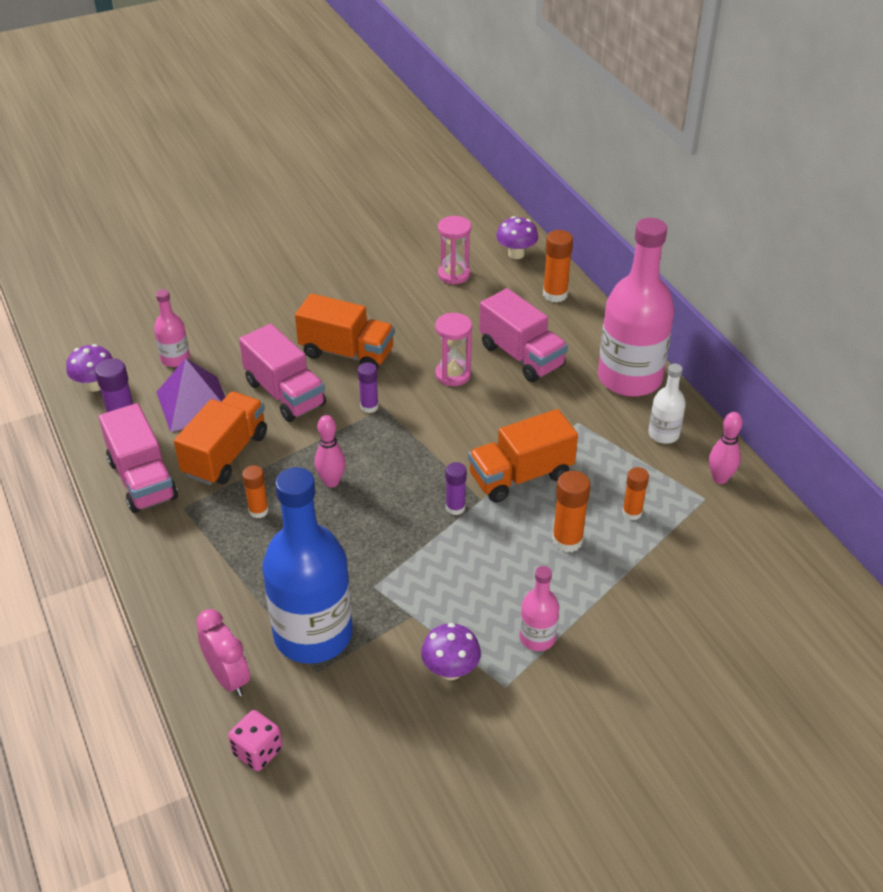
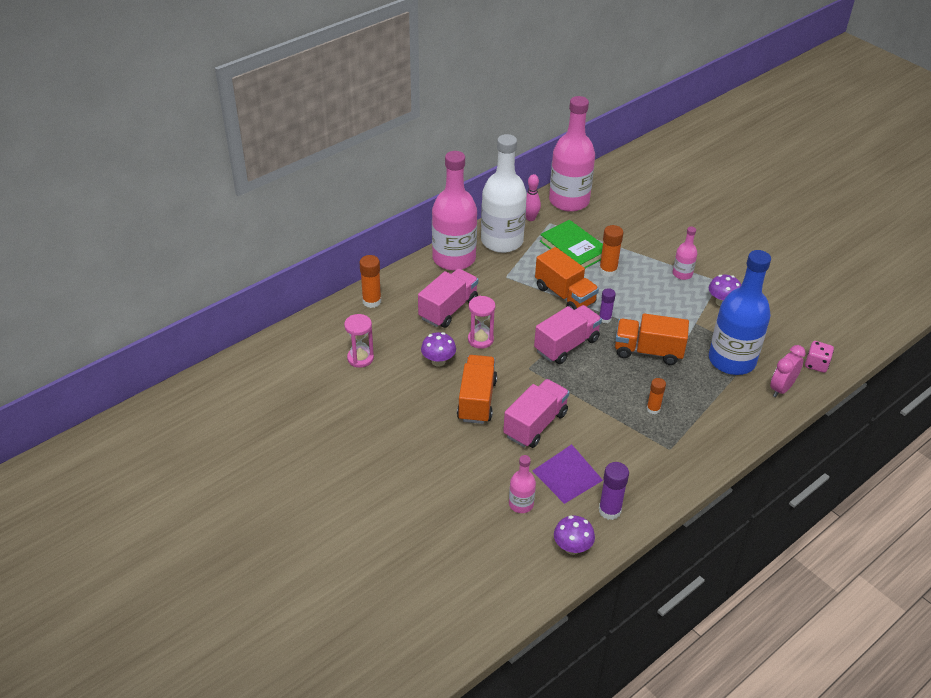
camera: 105 degrees left, 0 degrees up
(142, 479) = (656, 480): pink truck -> pink truck (566, 345)
(225, 454) = (611, 441): orange truck -> orange truck (648, 351)
(331, 482) = (610, 379): pink bowling pin -> none
(369, 406) = (530, 376): purple glue stick -> none
(516, 254) = (324, 328): purple mushroom -> purple mushroom (438, 361)
(632, 512) = (573, 248): orange glue stick -> green book
(663, 434) = (502, 241): white bottle -> white bottle, size x2.17
(766, 538) = (569, 201): none -> pink bottle

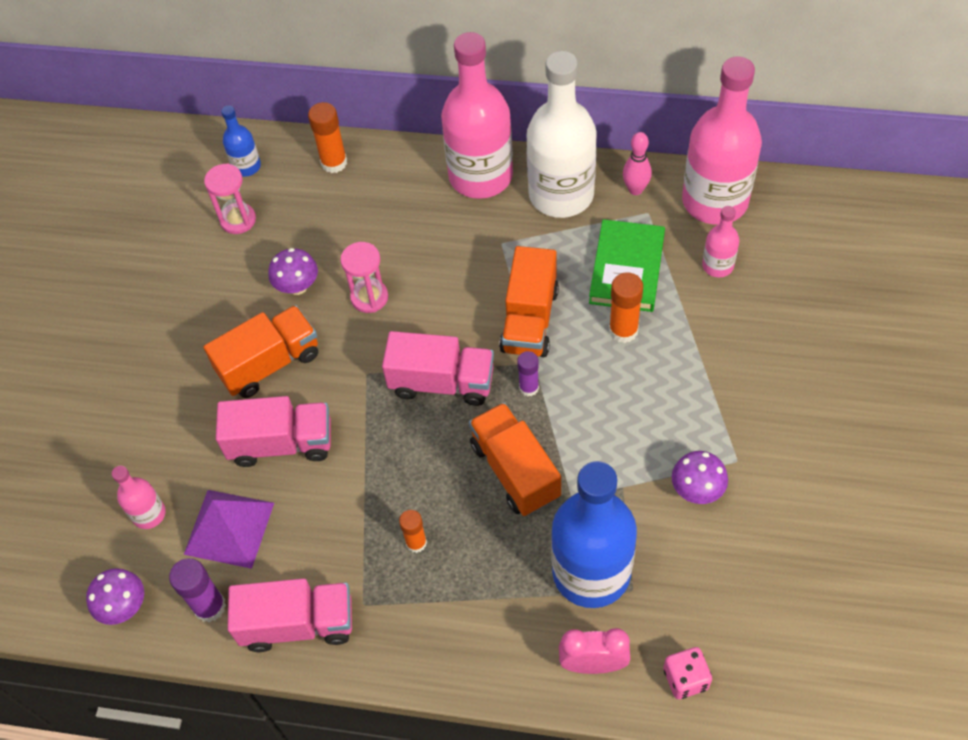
camera: 55 degrees right, 15 degrees up
(326, 334) = (246, 166): none -> blue bottle
(448, 309) = (390, 234): pink truck -> pink truck (298, 623)
(682, 274) = (705, 411): pink bottle -> pink bottle (717, 265)

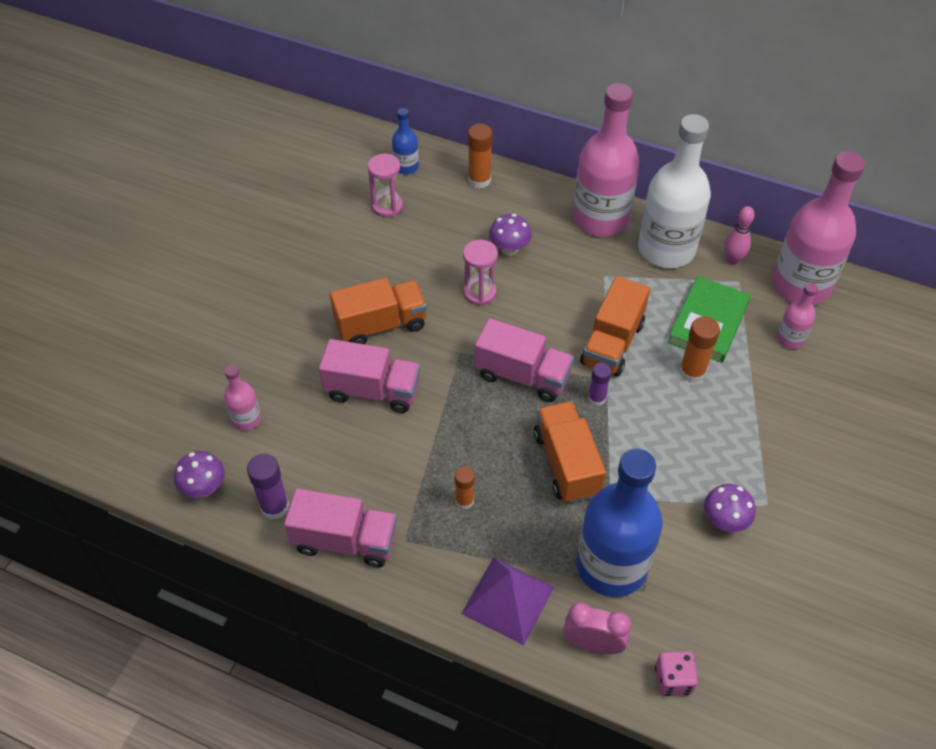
camera: 10 degrees right, 5 degrees down
(229, 528) = (309, 447): purple pyramid -> purple pyramid (508, 600)
(297, 286) = (421, 270): purple mushroom -> purple mushroom (509, 249)

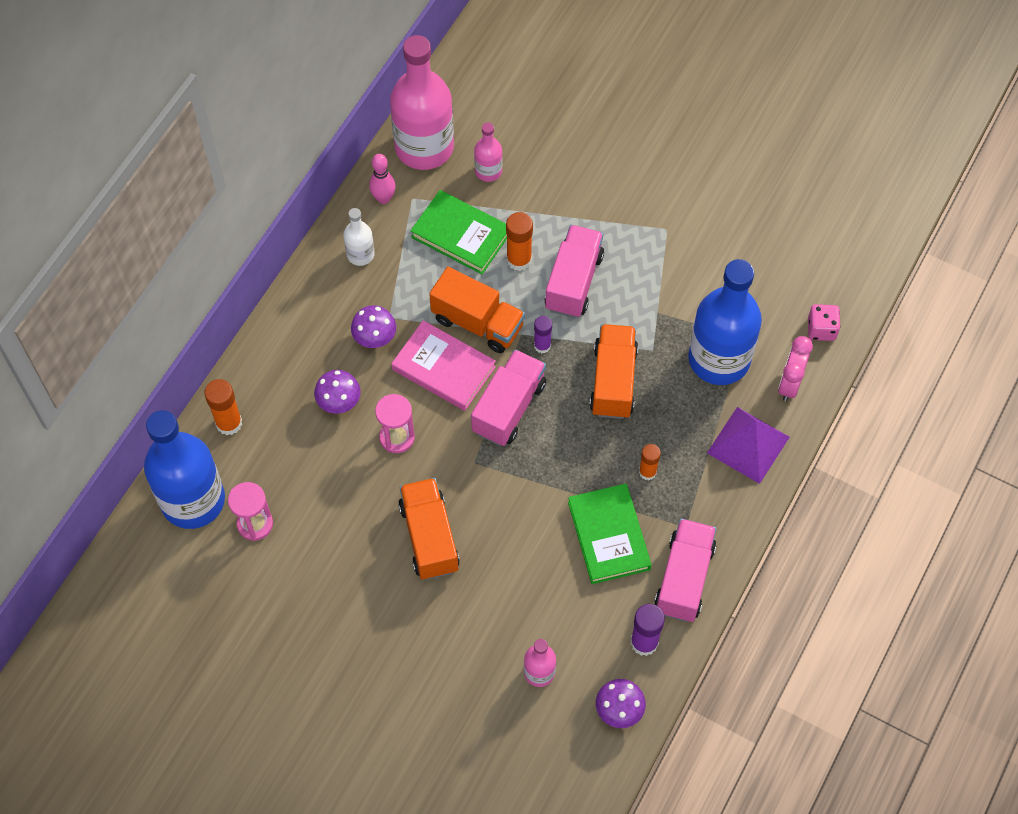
camera: 85 degrees left, 10 degrees up
(373, 390) = (514, 548): pink truck -> pink truck (573, 282)
(390, 469) = (609, 536): none -> green book
(406, 167) = (193, 500): blue bottle -> blue bottle, size x2.17
(557, 321) = (443, 368): none -> pink book
(566, 463) = (613, 381): orange truck -> orange truck turned 105 degrees clockwise
(600, 219) = (308, 309): pink bottle -> none
(666, 249) = (360, 254): white bottle -> white bottle, size x0.46
(724, 521) = (680, 265): purple mushroom -> purple mushroom (375, 338)

